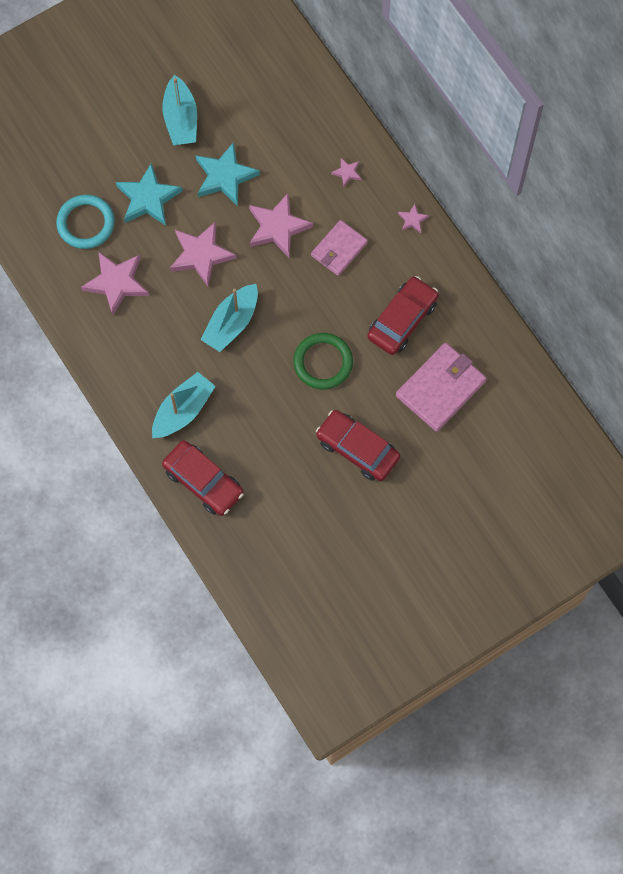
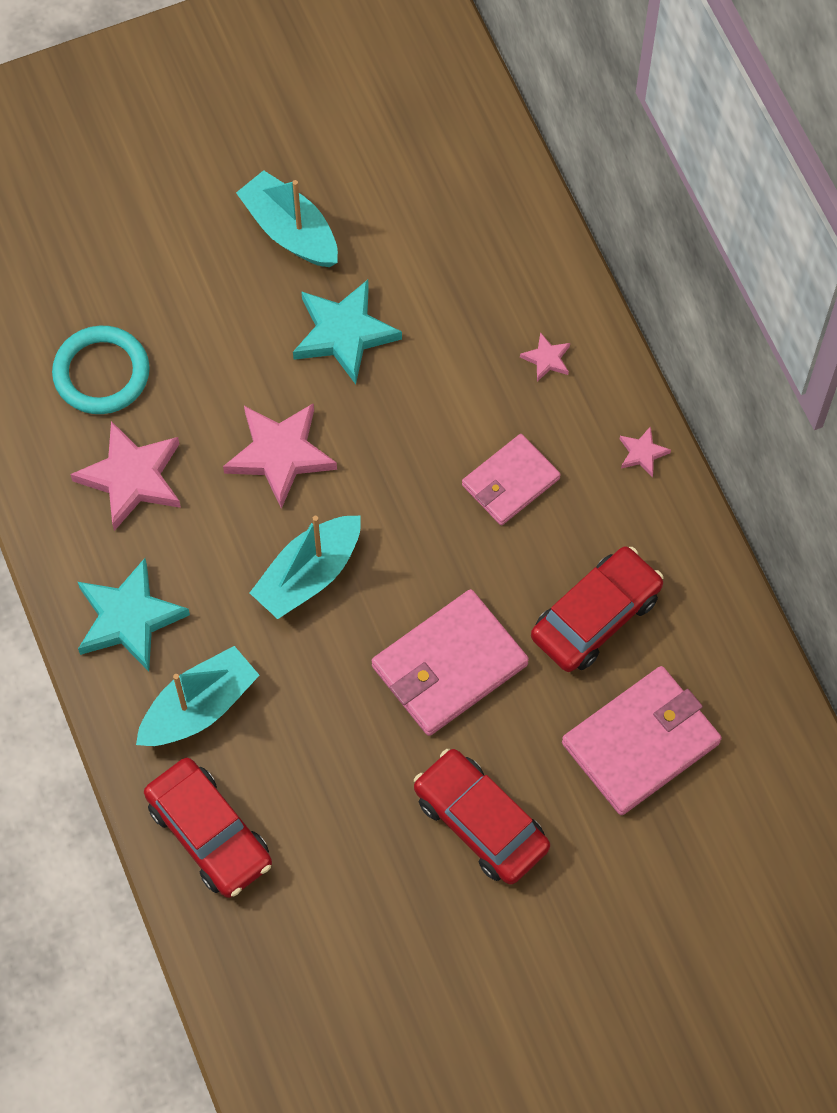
camera: 10 degrees right, 5 degrees down
(148, 198) = (211, 349): turquoise star -> turquoise star (128, 618)
(181, 119) = (290, 231): turquoise boat -> turquoise boat turned 135 degrees clockwise
(277, 227) = (415, 429): pink star -> none
(323, 362) = (449, 665): green ring -> pink wallet

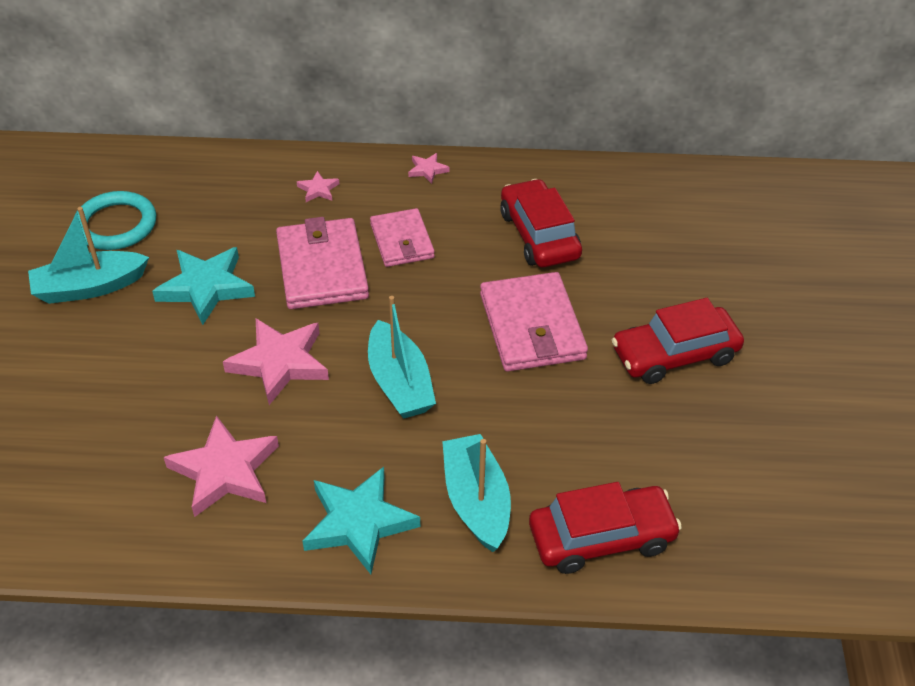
camera: 65 degrees left, 20 degrees down
(101, 373) = (107, 456): turquoise ring -> turquoise ring (116, 225)
(641, 743) = (652, 247): pink wallet -> pink wallet (322, 268)

